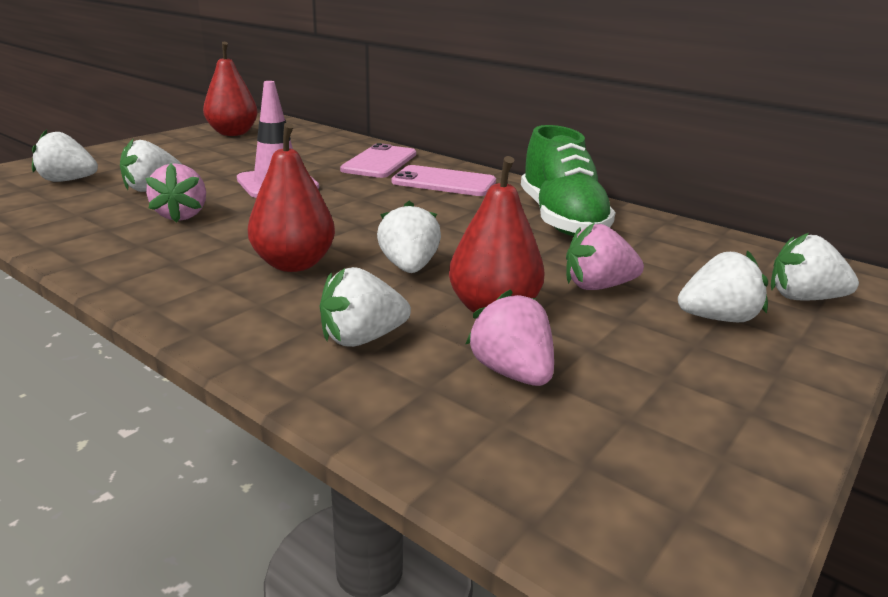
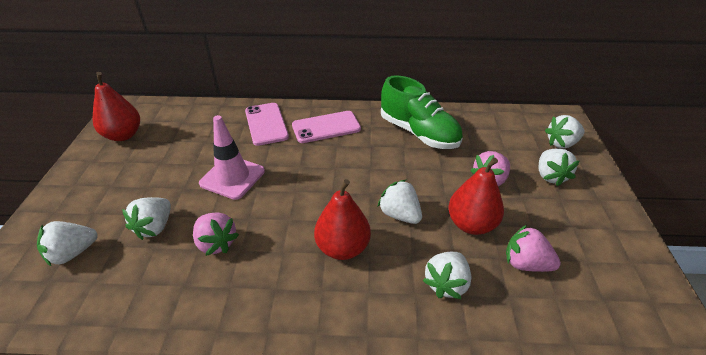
camera: 35 degrees left, 15 degrees up
(717, 318) = (550, 176): white strawberry -> white strawberry turned 135 degrees clockwise

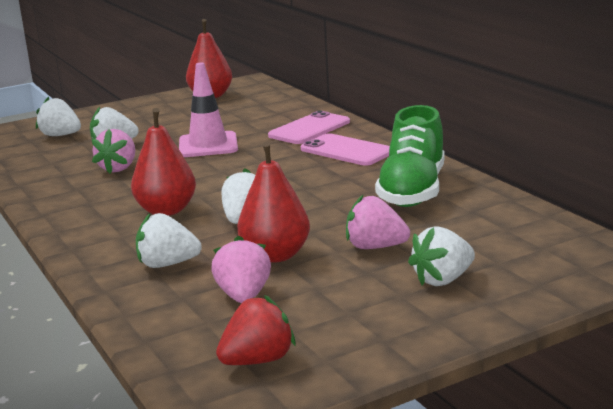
camera: 60 degrees right, 20 degrees down
(561, 143) = (543, 273): white strawberry -> none
(623, 293) = (258, 360): none -> red strawberry

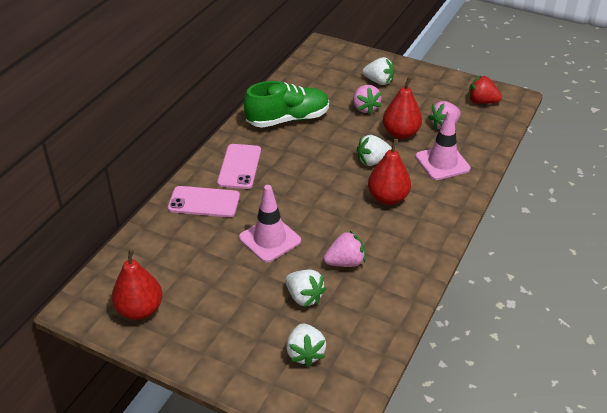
camera: 125 degrees left, 20 degrees up
(167, 264) = (442, 163): white strawberry -> pink traffic cone

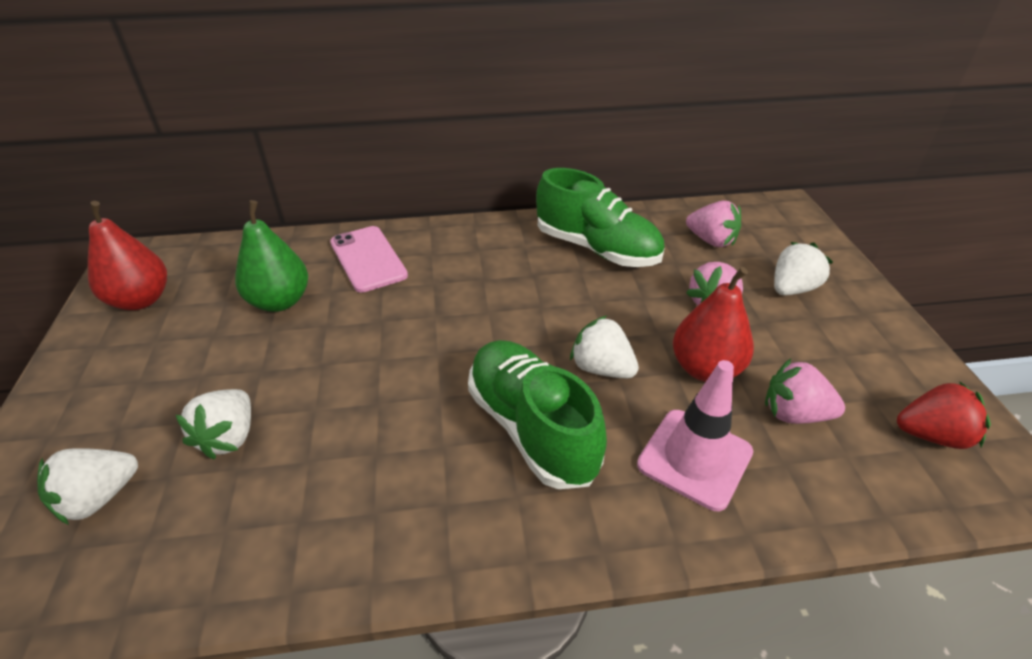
camera: 55 degrees right, 0 degrees up
(207, 249) = (280, 301): none -> green pear
(239, 166) = (460, 254): pink phone -> none
(269, 239) = (336, 344): pink traffic cone -> none
(345, 262) = (336, 448): pink strawberry -> pink strawberry (711, 241)
(378, 81) = (792, 289): white strawberry -> white strawberry turned 120 degrees counterclockwise
(388, 198) = (532, 428): red pear -> green shoe
(481, 102) = (931, 435): red strawberry -> red strawberry turned 105 degrees clockwise

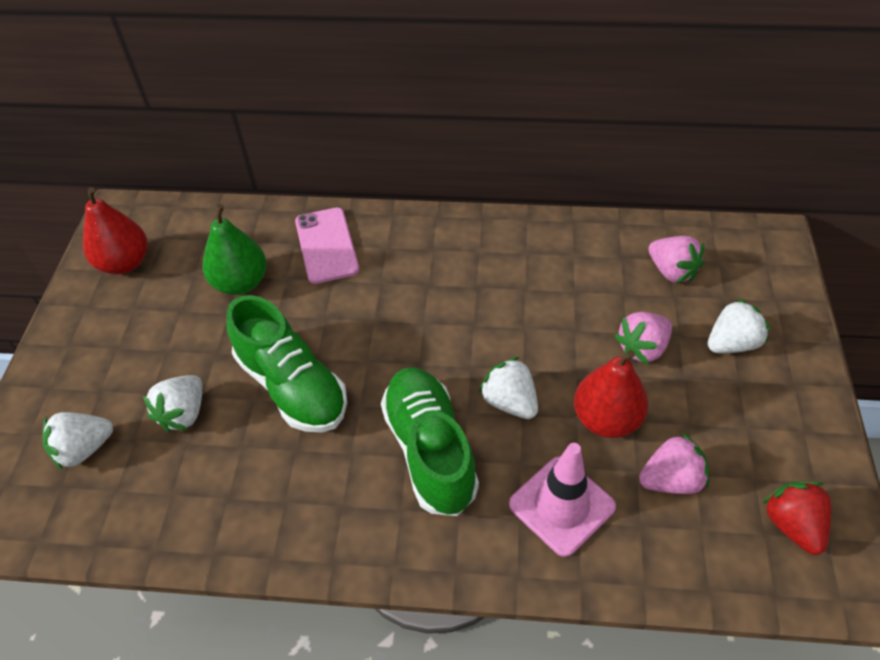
camera: 15 degrees right, 10 degrees up
(596, 248) = (549, 264): green shoe -> green shoe (292, 386)
(794, 414) = (671, 480): pink strawberry -> pink strawberry turned 135 degrees clockwise
(931, 435) = (792, 525): red strawberry -> red strawberry turned 120 degrees counterclockwise

